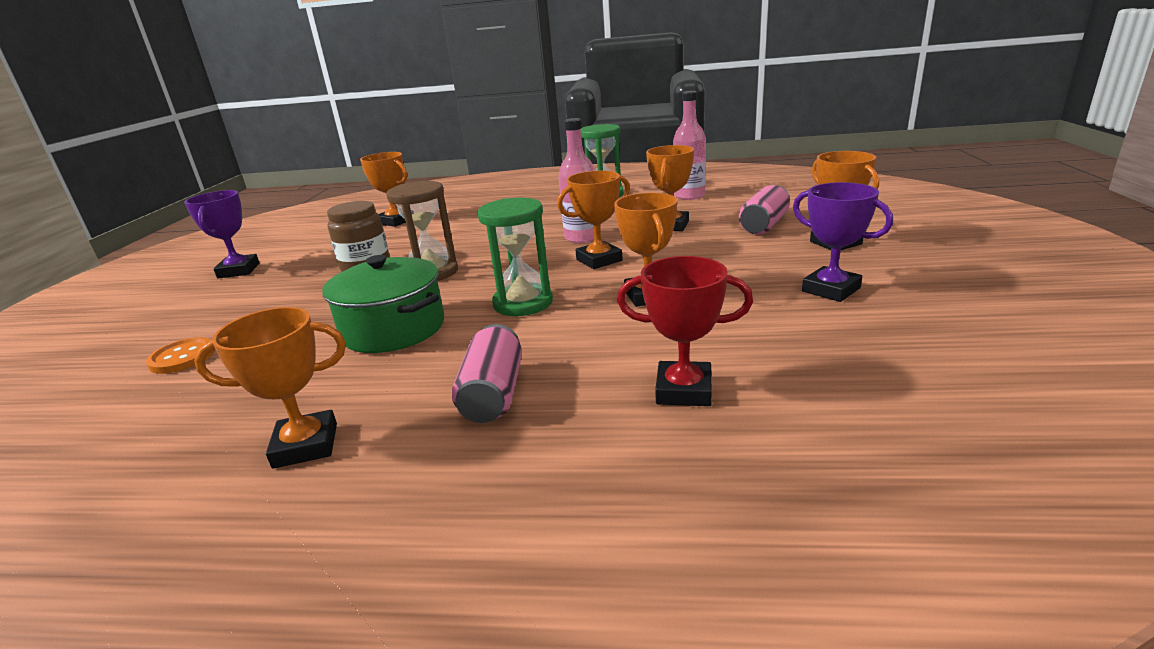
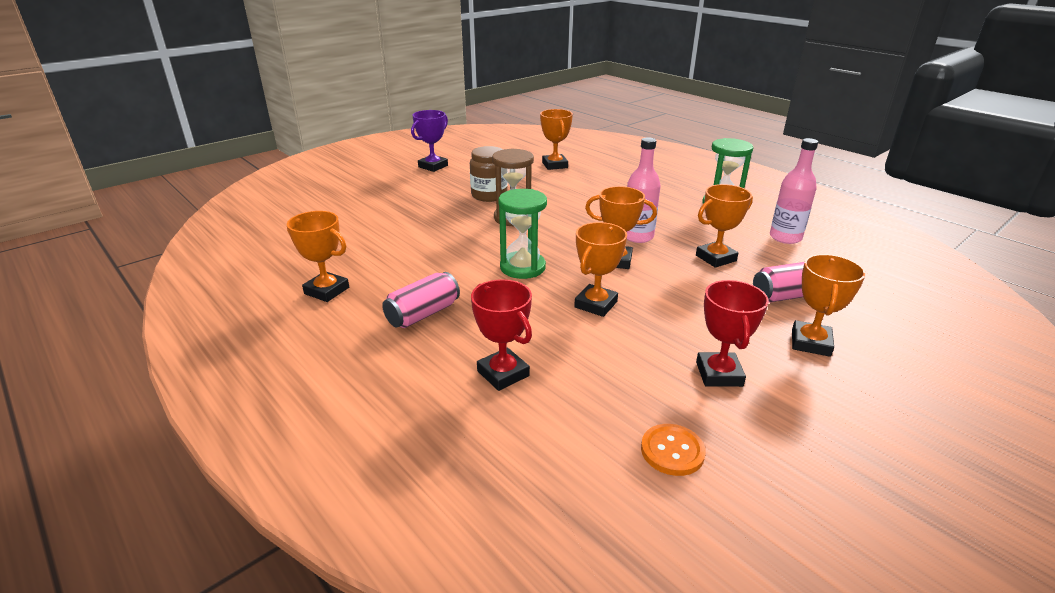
camera: 40 degrees right, 5 degrees up
(182, 357) = (347, 213): orange button -> orange button (672, 451)
(393, 329) = (441, 247): green pot -> none
(831, 290) = (719, 374): purple trophy -> red trophy

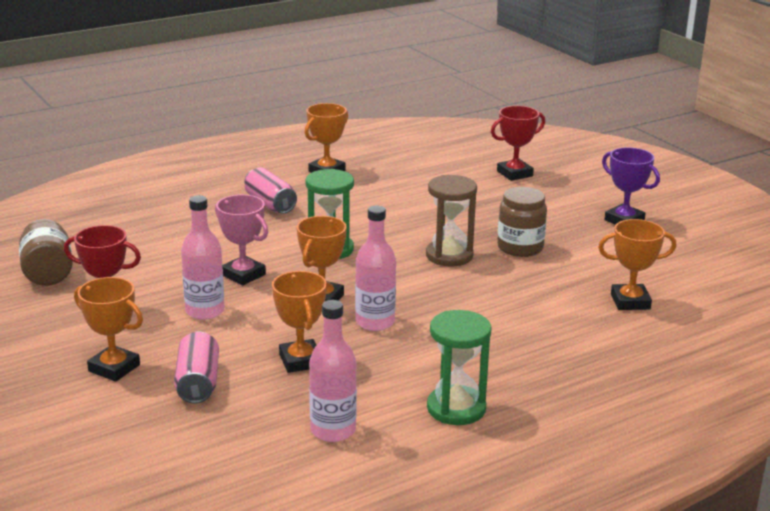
camera: 100 degrees right, 5 degrees down
(503, 373) = (172, 227): red trophy -> red trophy (514, 173)
(596, 304) = (243, 275): orange trophy -> pink trophy
(672, 451) = (48, 273): orange button -> brown jar
(677, 313) = (205, 311): none -> pink bottle

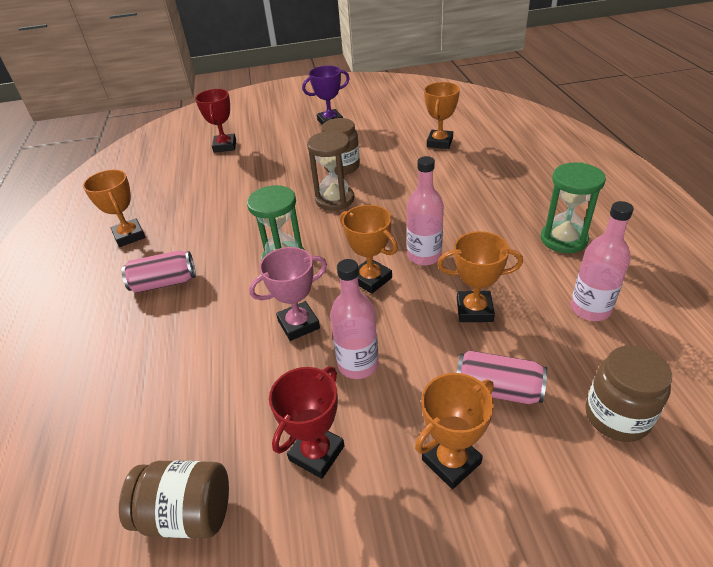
camera: 65 degrees left, 15 degrees up
(185, 448) = (617, 416): none -> brown jar

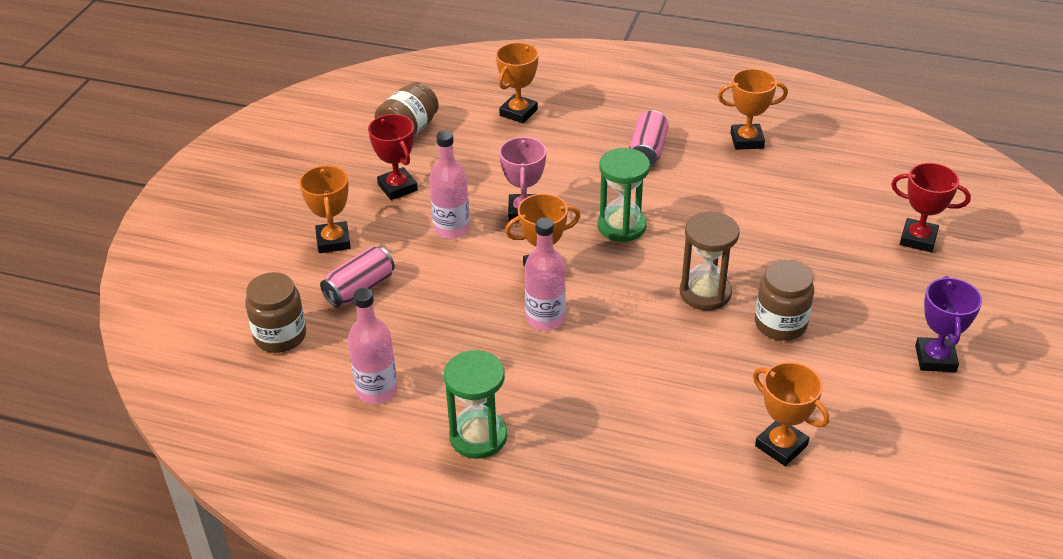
camera: 115 degrees right, 0 degrees up
(474, 310) = (445, 317): orange trophy -> orange trophy (518, 112)

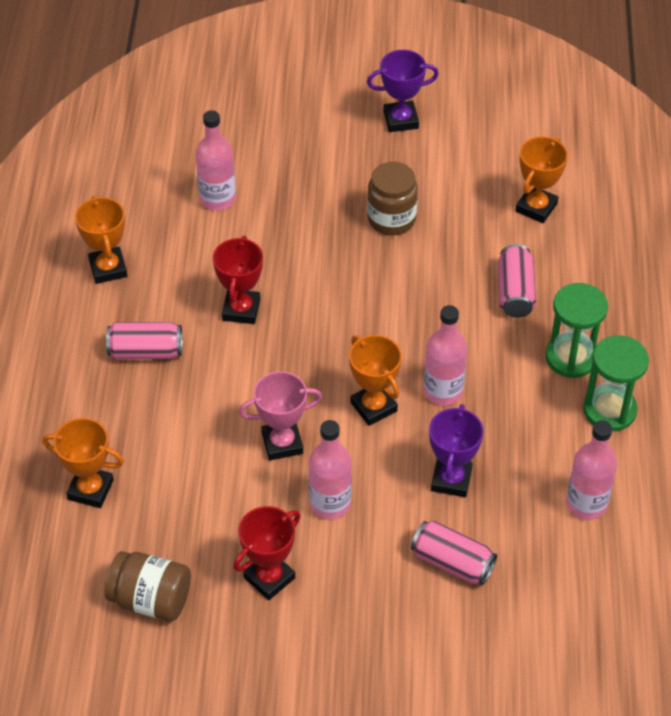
camera: 105 degrees left, 10 degrees up
(280, 336) = (546, 614): brown jar -> none
(333, 241) = (383, 614): orange trophy -> none
(444, 305) = (451, 480): none -> purple trophy
(621, 226) = (284, 354): green hourglass -> green hourglass (571, 357)
(657, 398) = (515, 292): none -> pink can
(705, 293) = (366, 275): brown hourglass -> none
(825, 211) = (217, 199): none -> pink bottle
(918, 239) = (243, 133): red trophy -> red trophy (241, 310)

